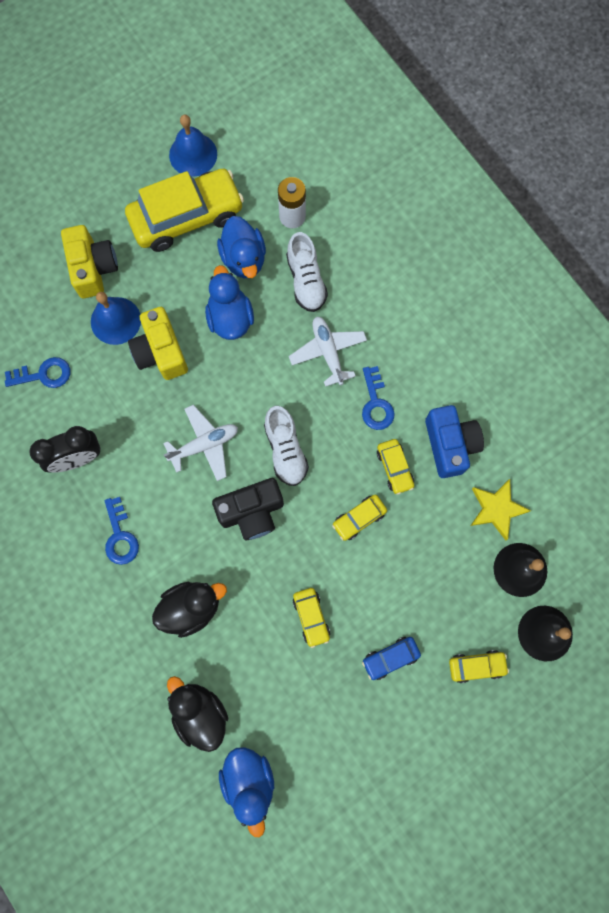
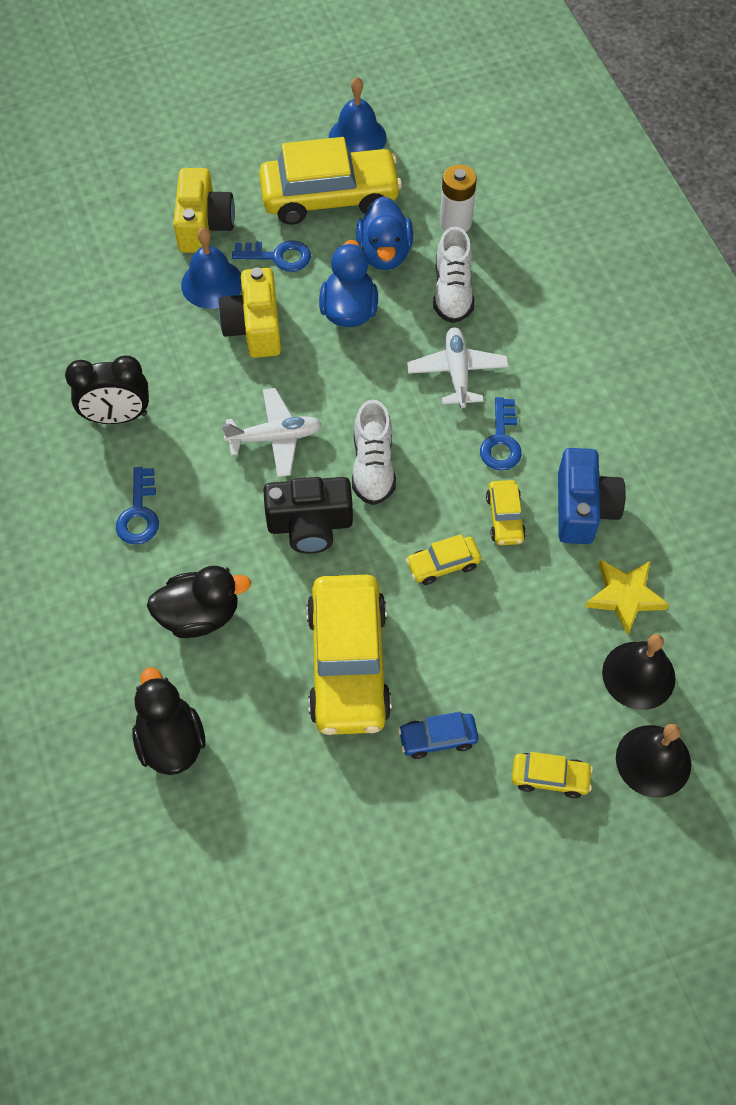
camera: 15 degrees right, 15 degrees down
(44, 374) = (108, 320): blue key -> blue key (278, 256)
(249, 780) = (208, 840): blue duck -> none
(311, 617) = (348, 664): yellow car -> yellow car, size x2.22

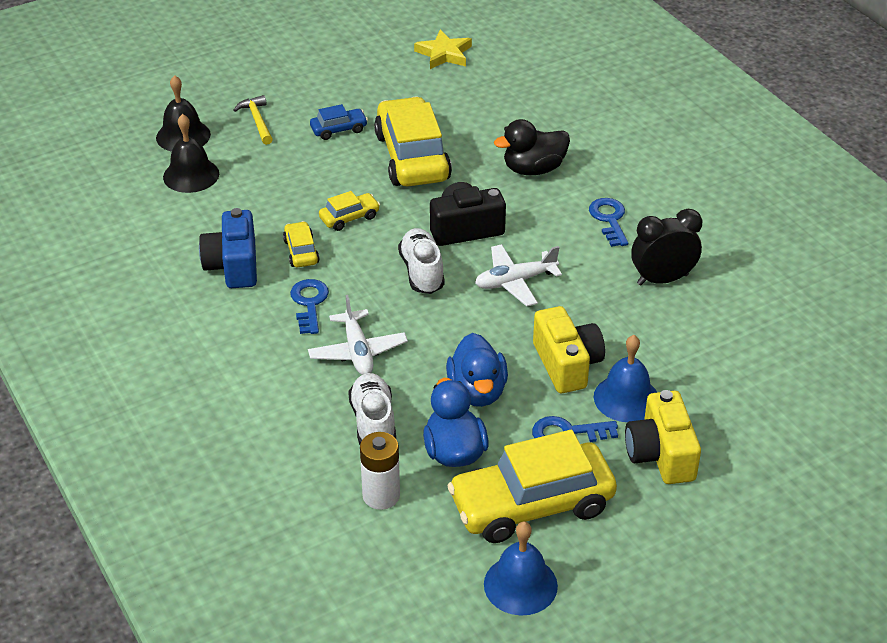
camera: 170 degrees right, 20 degrees down
(171, 741) = (526, 109): black duck -> none
(550, 777) = (257, 121): yellow car -> yellow hammer
(625, 596) = (199, 216): yellow star -> yellow star (444, 54)

